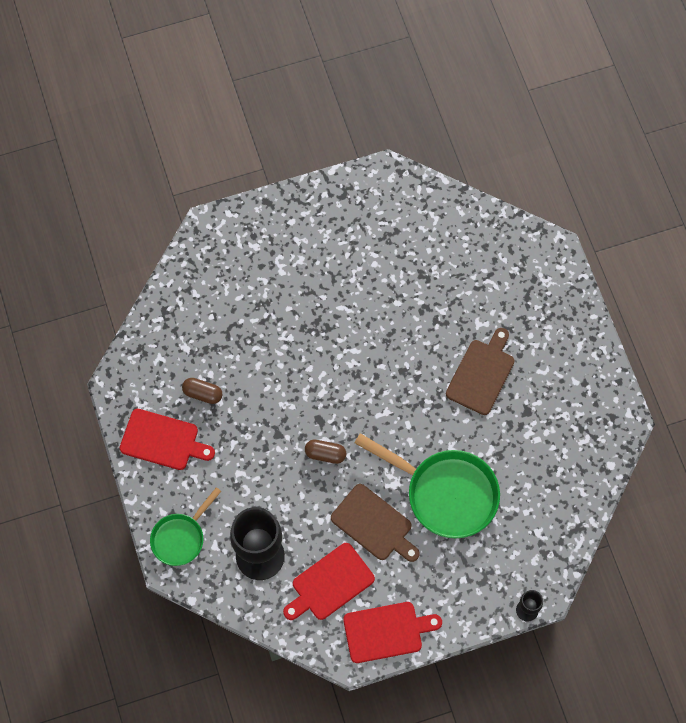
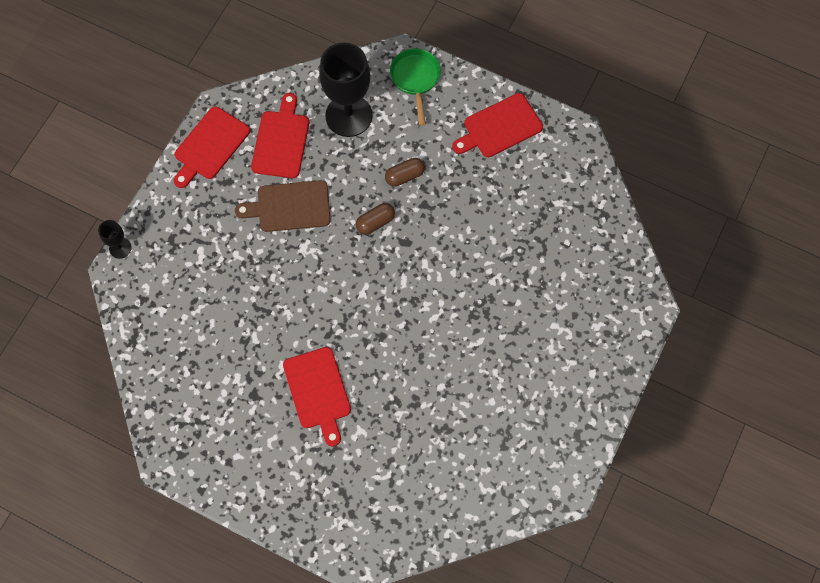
camera: 135 degrees right, 0 degrees up
(203, 393) = (509, 183): brown capsule -> brown capsule (404, 176)
(445, 493) = (259, 275): green pan -> none
(481, 374) = (318, 391): brown cutting board -> red cutting board

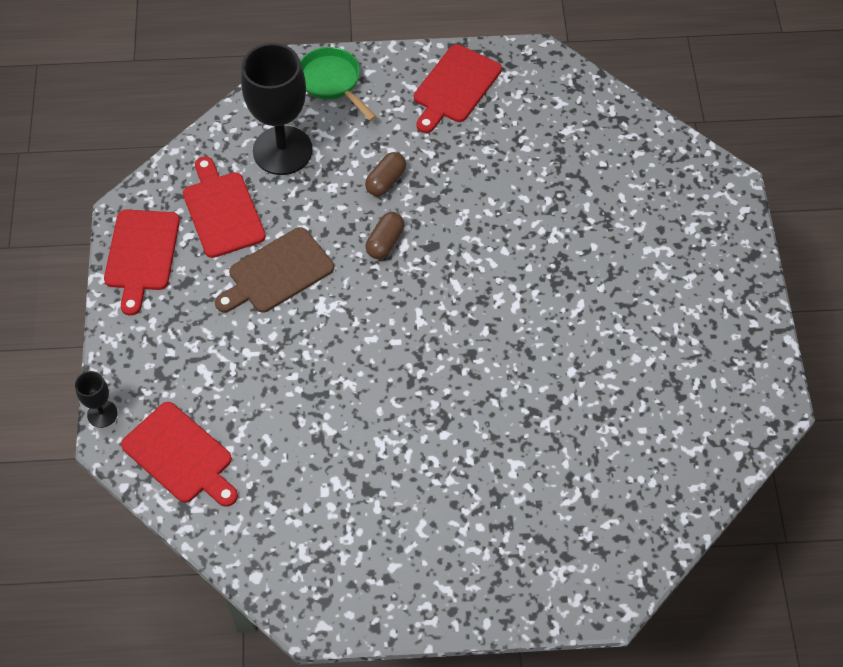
camera: 30 degrees left, 10 degrees down
(318, 391) = (439, 447): red cutting board -> red cutting board (180, 455)

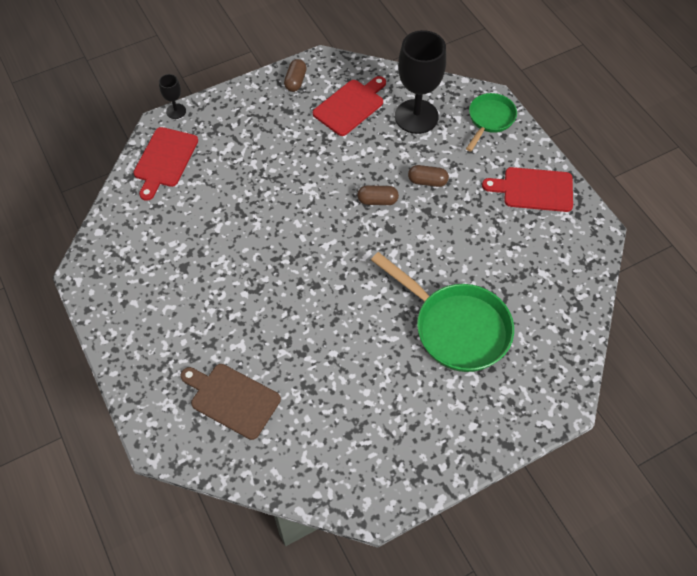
camera: 65 degrees right, 0 degrees up
(141, 254) = (295, 81): red cutting board -> brown capsule
(277, 273) = (320, 153): brown cutting board -> brown cutting board (232, 399)
(595, 239) = (456, 327): none -> green pan

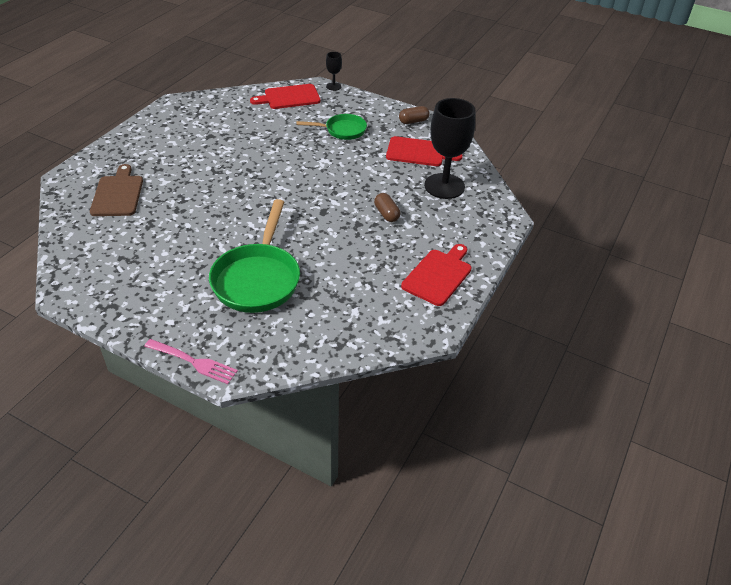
camera: 55 degrees right, 15 degrees down
(377, 201) = (343, 196): brown capsule -> none
(489, 119) = (485, 224): green pan -> green pan (342, 130)
(534, 189) = (438, 275): red cutting board -> red cutting board turned 60 degrees clockwise
(537, 427) = (193, 362): none -> pink fork

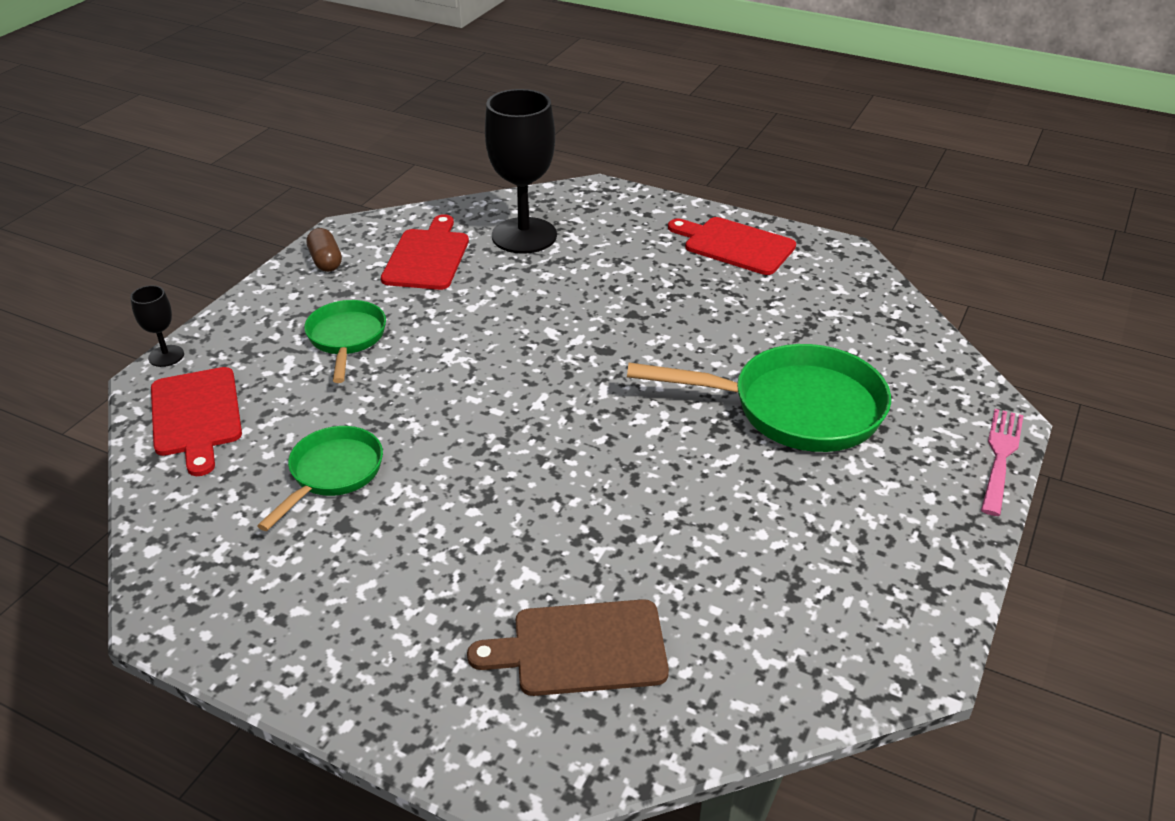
camera: 90 degrees left, 5 degrees down
(242, 131) = (332, 474): none -> green pan
(386, 214) = (603, 287): brown capsule -> none

